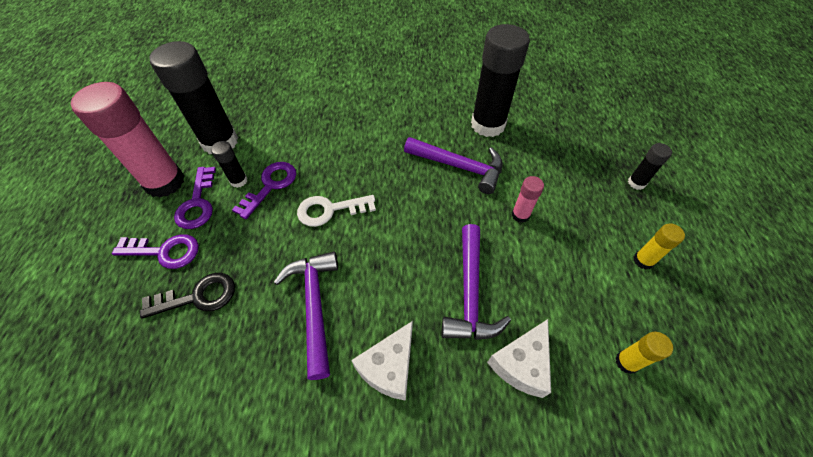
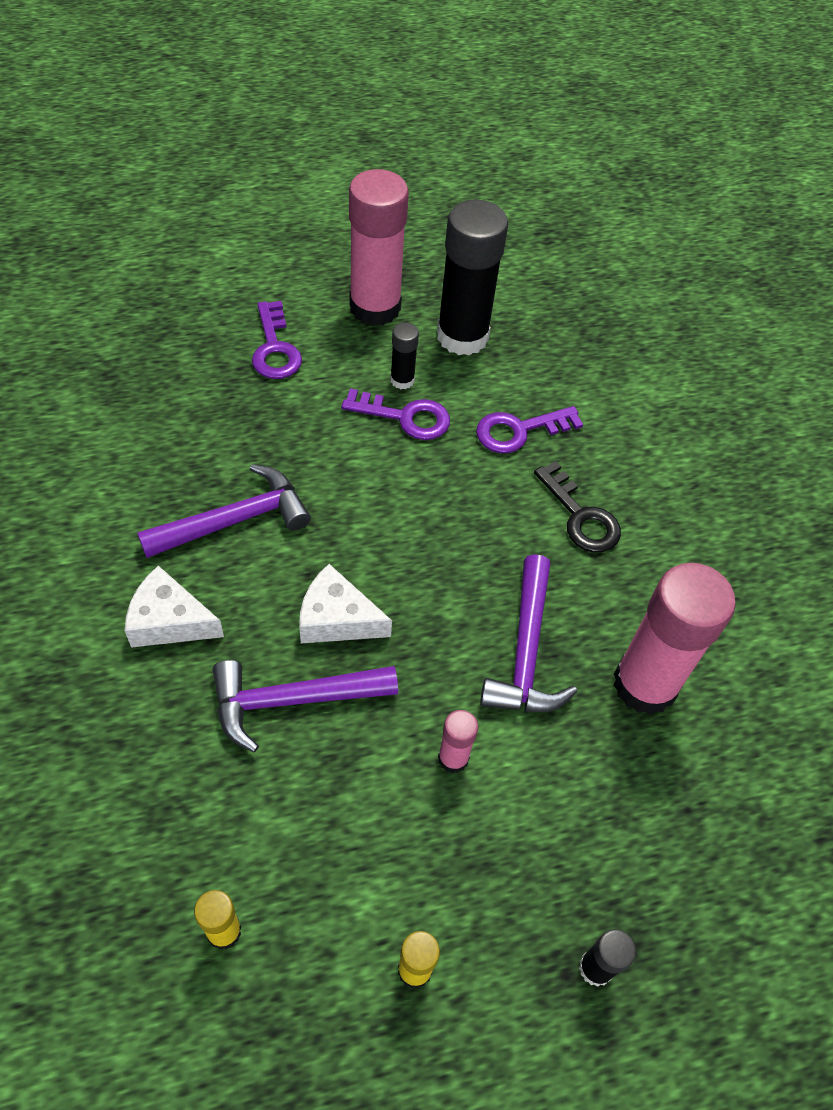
camera: 70 degrees right, 0 degrees up
(197, 203) = (353, 351): purple key -> purple key (520, 430)
(197, 297) = (223, 401): black key -> black key (580, 516)
(330, 210) = (385, 497): white key -> none
(488, 125) = (645, 684): black glue stick -> pink glue stick
(522, 364) = (198, 781): white cheese -> white cheese (337, 619)

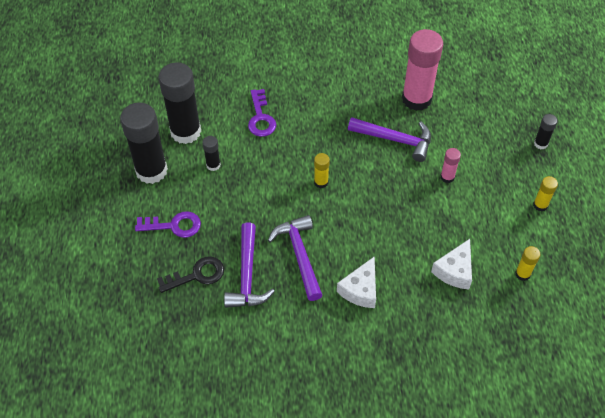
camera: 75 degrees left, 0 degrees up
(293, 700) = (412, 237): purple hammer -> purple hammer (247, 275)
(337, 619) = (368, 214): white cheese -> white cheese (455, 271)
(375, 307) = (151, 170): pink glue stick -> black glue stick
(396, 535) = (321, 182): none -> yellow glue stick
(405, 417) = (241, 167): purple key -> none
(580, 516) = (320, 103): black key -> black key (196, 275)

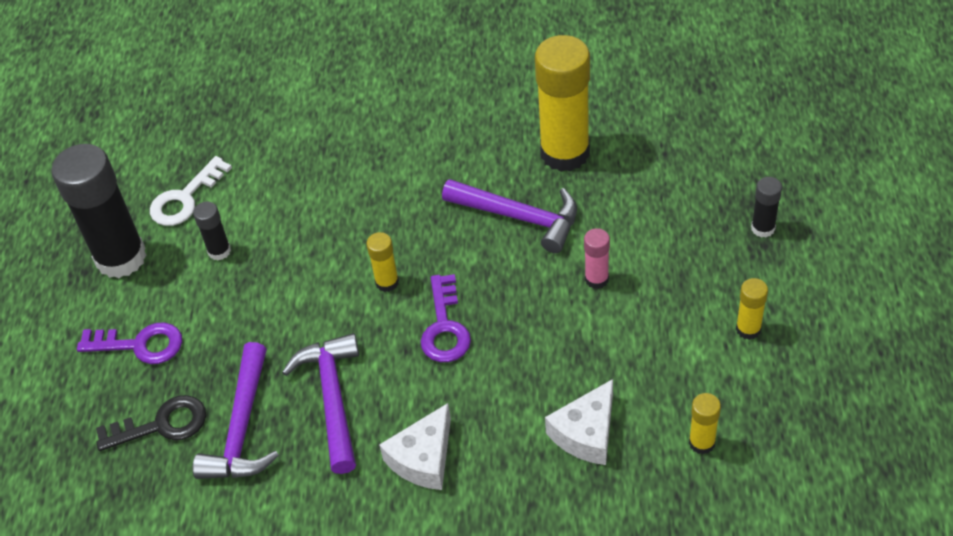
camera: 10 degrees right, 5 degrees down
(185, 131) = (185, 198): black glue stick -> white key
(260, 117) = (307, 178): purple key -> purple key (444, 327)
(416, 99) = (565, 153): pink glue stick -> yellow glue stick

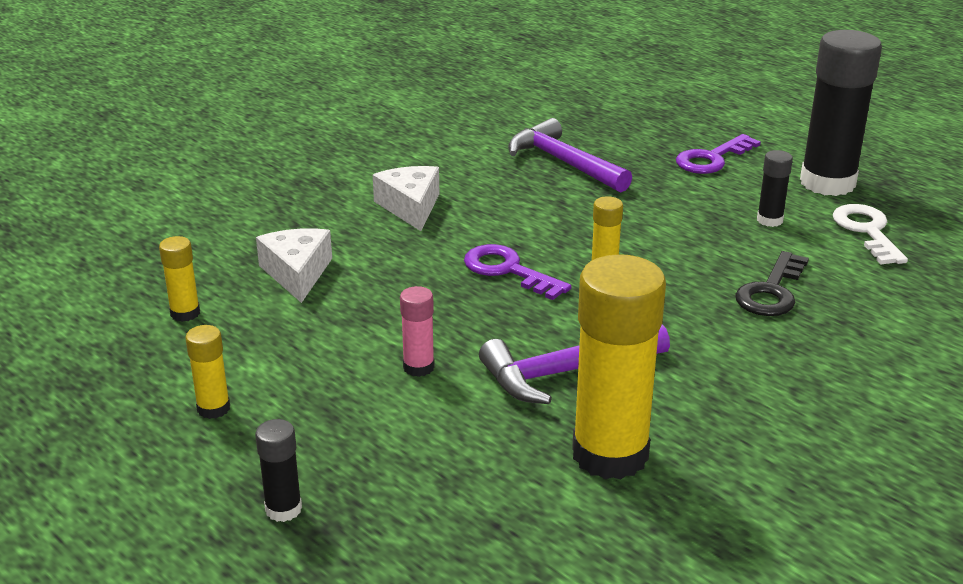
camera: 130 degrees right, 20 degrees down
(161, 425) = (619, 141): black key -> black key (771, 291)
(333, 399) = (527, 200): purple hammer -> none

